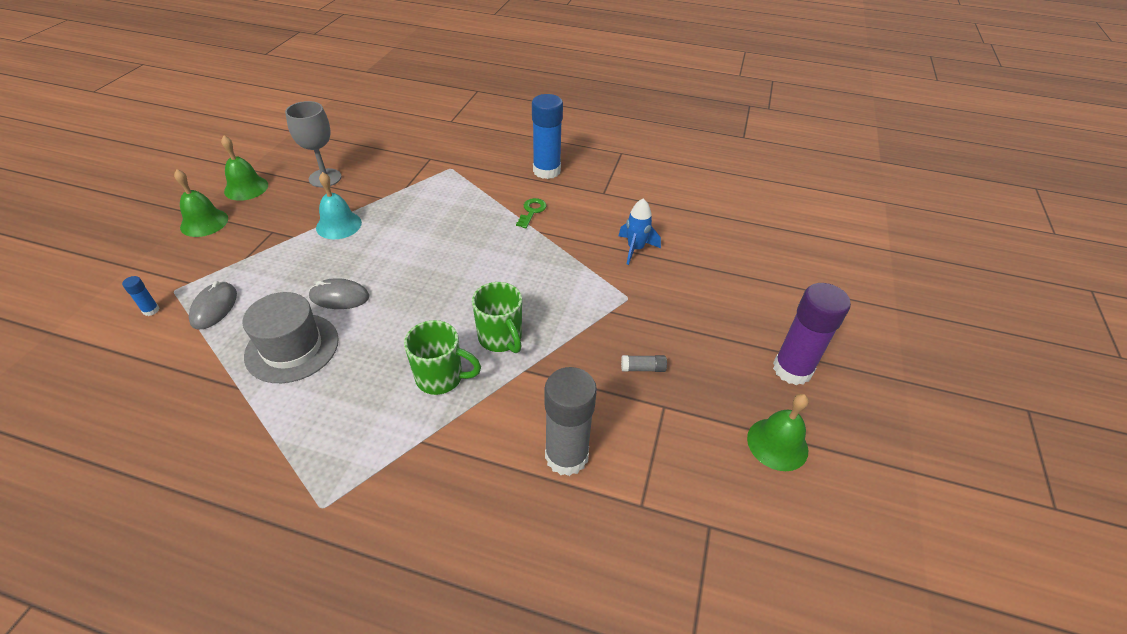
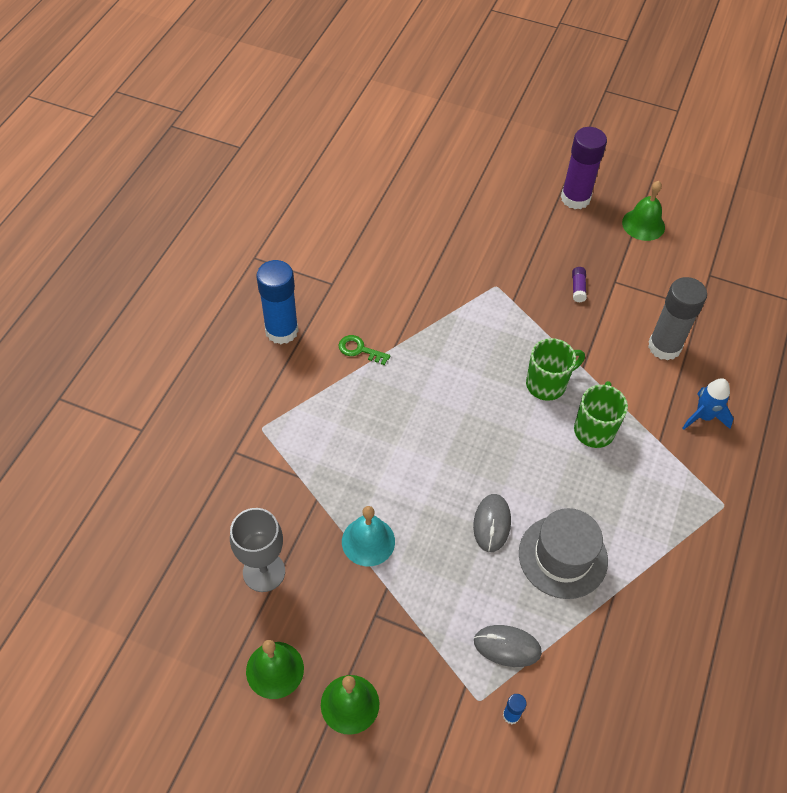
camera: 85 degrees left, 10 degrees up
(635, 249) = (428, 270): blue rocket -> blue rocket (703, 416)
(643, 368) = (578, 288): grey glue stick -> purple glue stick

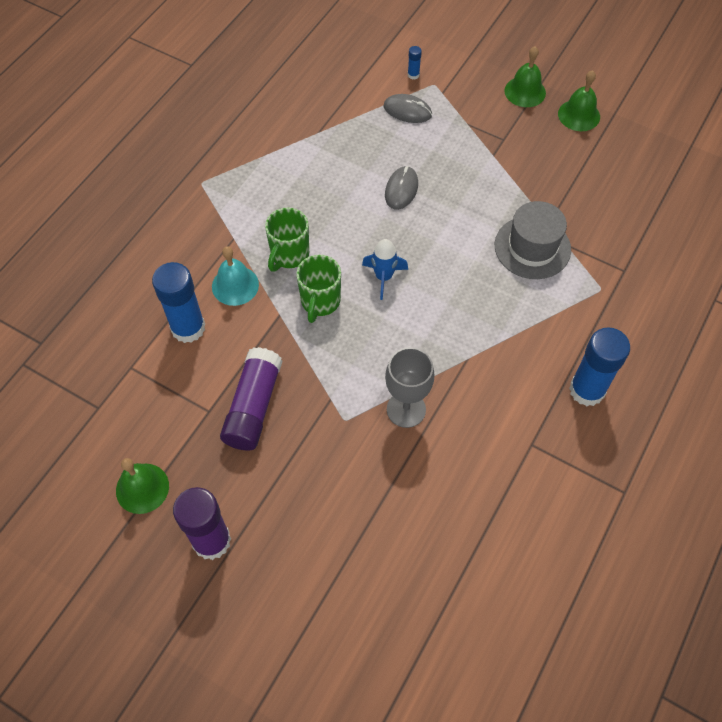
camera: 170 degrees left, 5 degrees up
(264, 572) = (591, 175): grey goblet -> grey goblet (406, 409)
(359, 350) = (504, 359): green key -> none
(368, 541) = (506, 188): turquoise bell -> turquoise bell (235, 285)
(547, 384) = (320, 302): green mug -> green mug turned 60 degrees counterclockwise
(563, 556) = (349, 161): grey hat -> grey hat (532, 247)
(578, 288) = (253, 406): purple glue stick -> purple glue stick, size x2.41
(664, 346) = (188, 328): grey glue stick -> blue glue stick
(703, 416) = (182, 255): blue rocket -> blue rocket (383, 277)

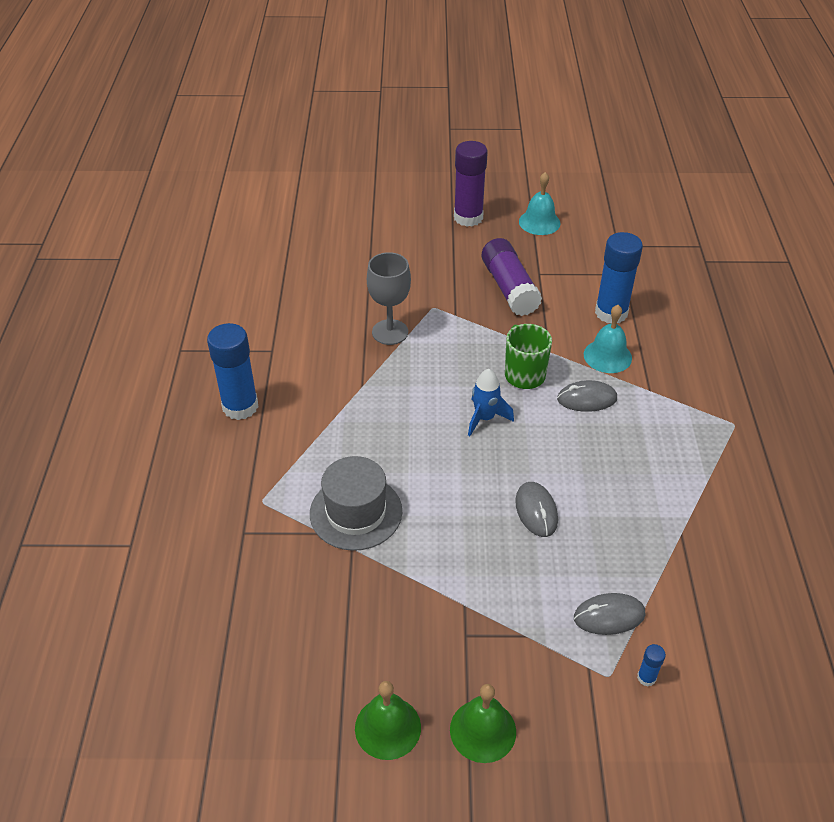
camera: 150 degrees right, 15 degrees down
(142, 488) = (539, 222): green bell -> turquoise bell
(289, 255) = (587, 399): green mug -> grey mouse

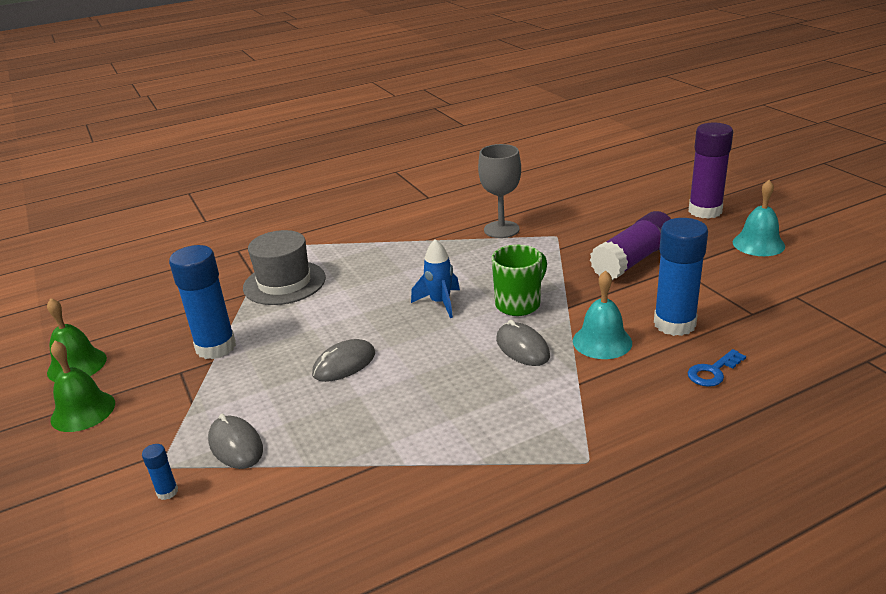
camera: 65 degrees right, 15 degrees down
(240, 406) = (359, 207): blue glue stick -> blue glue stick (216, 347)
(677, 325) = (713, 372): none -> blue key

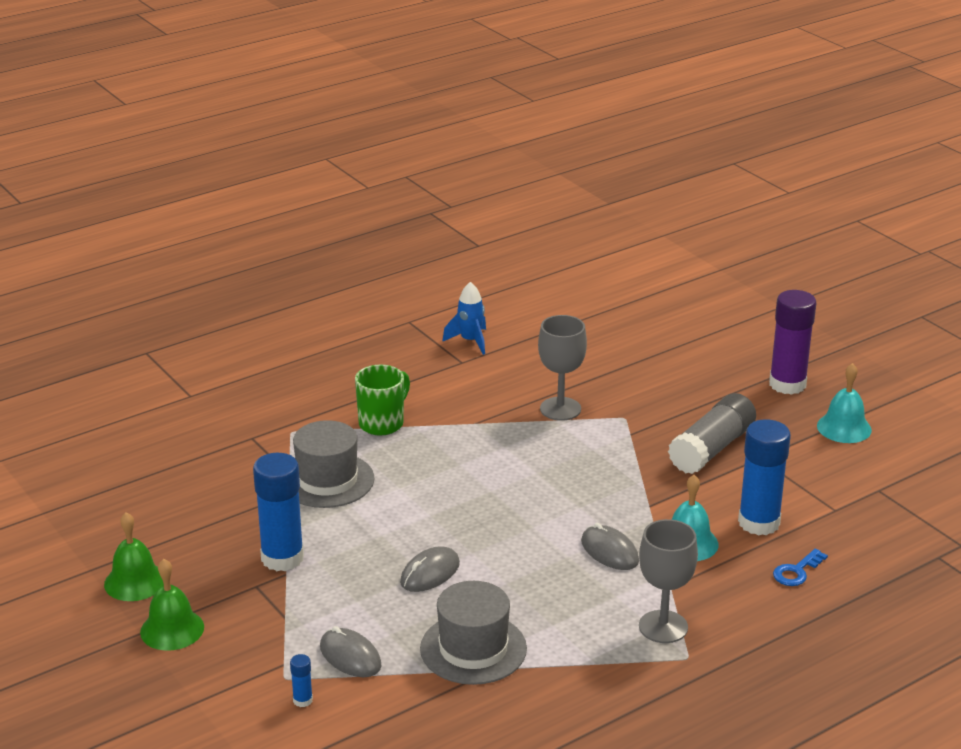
camera: 10 degrees left, 0 degrees up
(361, 442) = (473, 649): none -> grey hat
(440, 303) = (512, 502): blue rocket -> blue rocket (470, 341)
(519, 304) = (597, 503): green mug -> green mug (382, 423)
(565, 425) = (663, 627): none -> grey goblet
(632, 260) = (711, 449): purple glue stick -> grey glue stick

